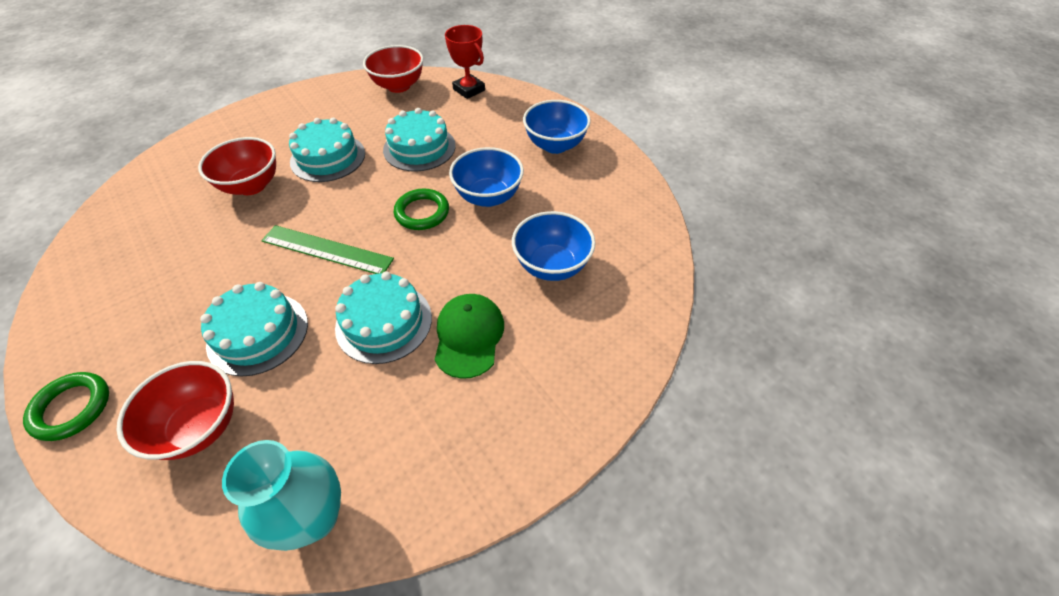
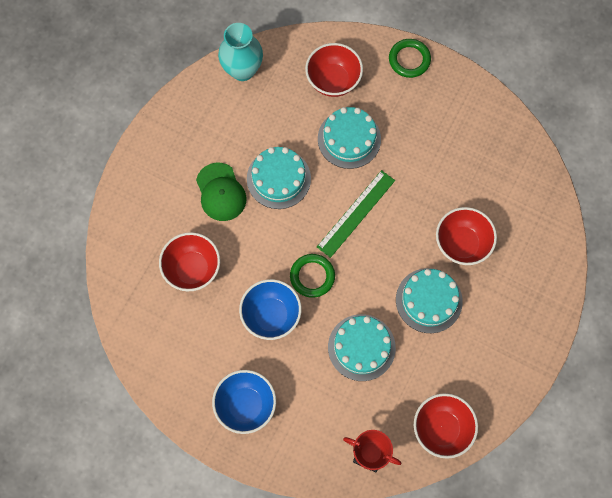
camera: 155 degrees right, 20 degrees up
(327, 250) = (356, 213): green ruler -> green ruler turned 45 degrees counterclockwise
(552, 266) = (192, 269): blue bowl -> red bowl

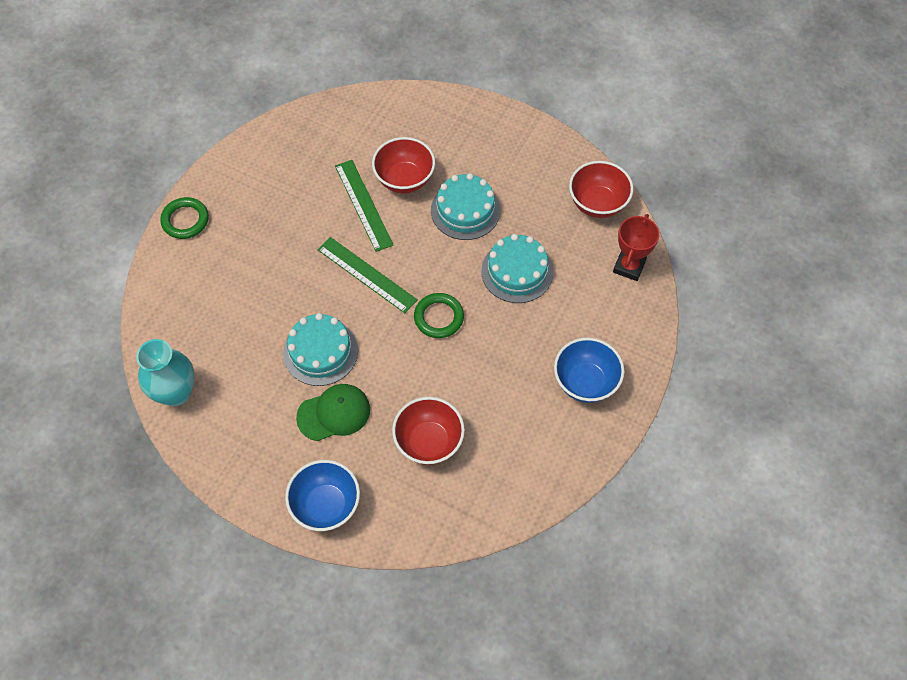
camera: 90 degrees left, 10 degrees down
(271, 315) = (484, 358): blue bowl -> blue bowl (326, 505)
(333, 81) = (202, 295): red bowl -> none
(349, 139) = (277, 280): turquoise cake -> none
(431, 208) = (363, 205): none -> green ruler

